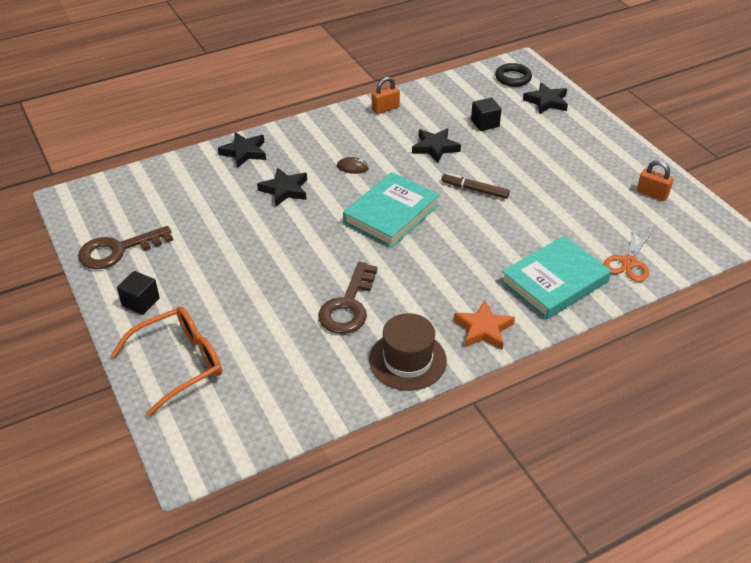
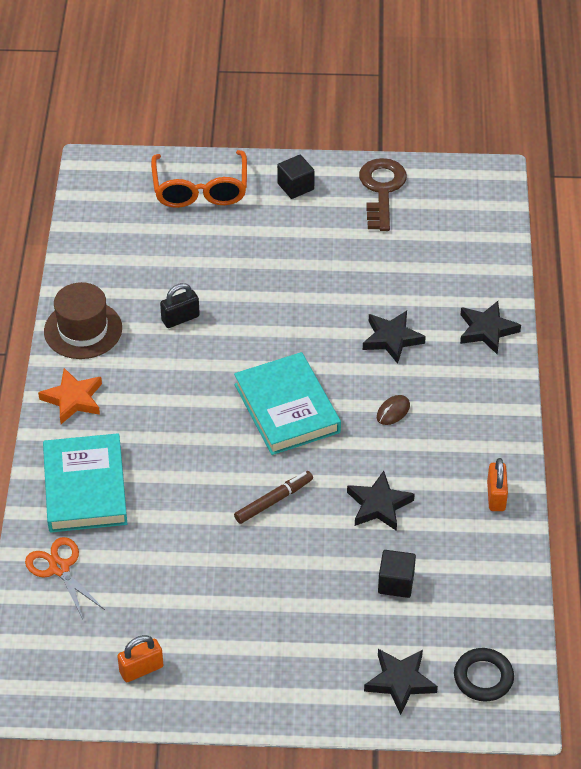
camera: 120 degrees right, 5 degrees up
(348, 306) = (180, 318): brown key -> black padlock

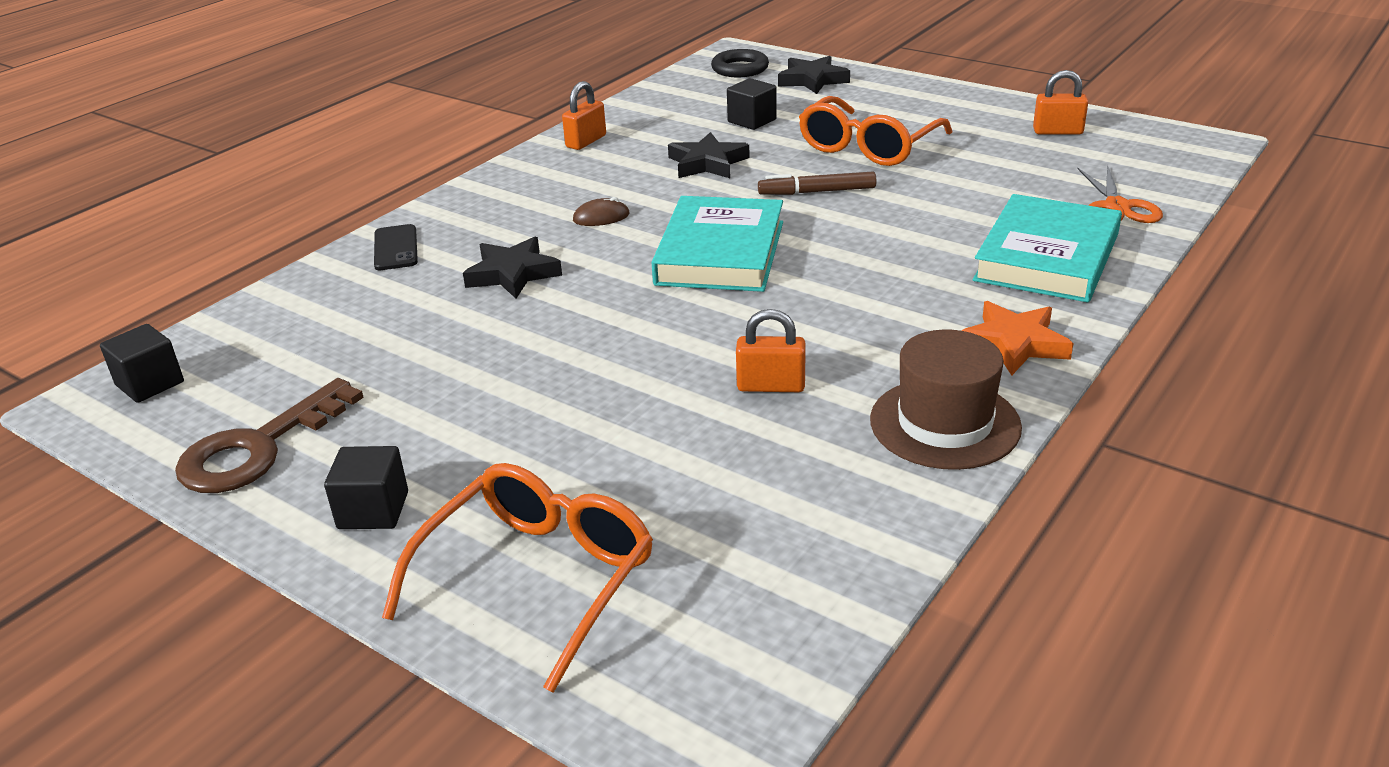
camera: 145 degrees left, 15 degrees down
(180, 318) = (771, 386): black padlock -> orange padlock
(276, 579) = (868, 147): none -> orange glasses
(481, 195) = (150, 384): none -> black cube
(487, 330) = (396, 248): black star -> black phone

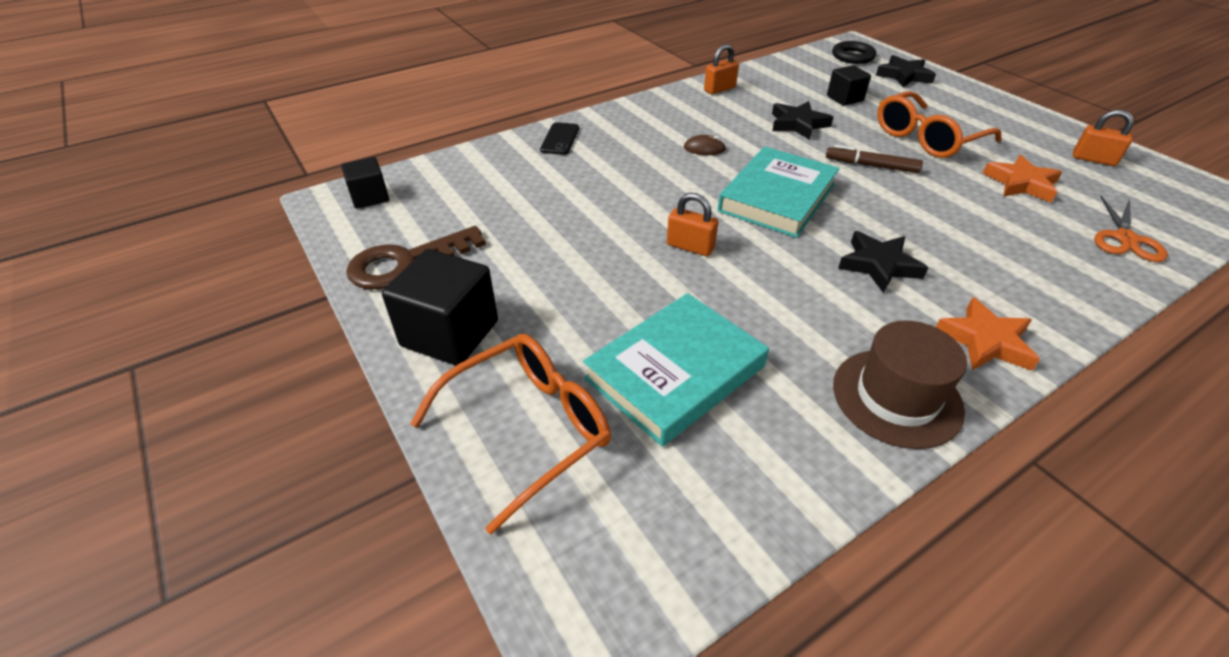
camera: 20 degrees right, 10 degrees up
(373, 510) = (450, 333): black cube -> black cube, size x1.70
(513, 274) = (625, 177): black star -> black star (879, 265)
(771, 386) = (768, 319): orange padlock -> orange padlock (690, 247)
(991, 174) = (1021, 183): none -> orange star
(1047, 257) = (1044, 269): turquoise book -> turquoise book (675, 372)

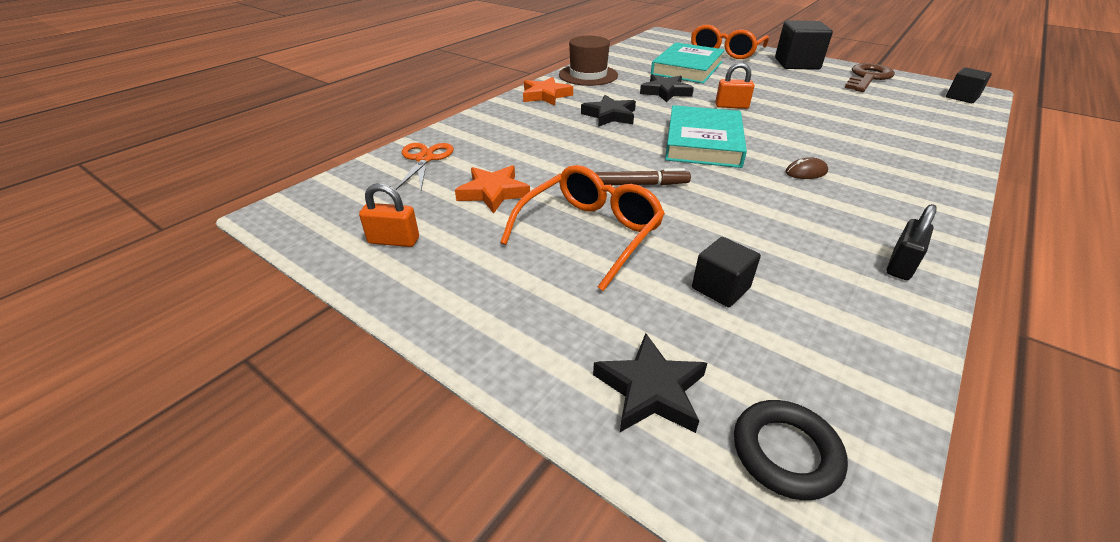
camera: 160 degrees right, 5 degrees down
(560, 139) = (938, 157): black phone -> none
(719, 89) = (900, 265): orange padlock -> black padlock
(798, 124) = (746, 222): black star -> black star (665, 92)

